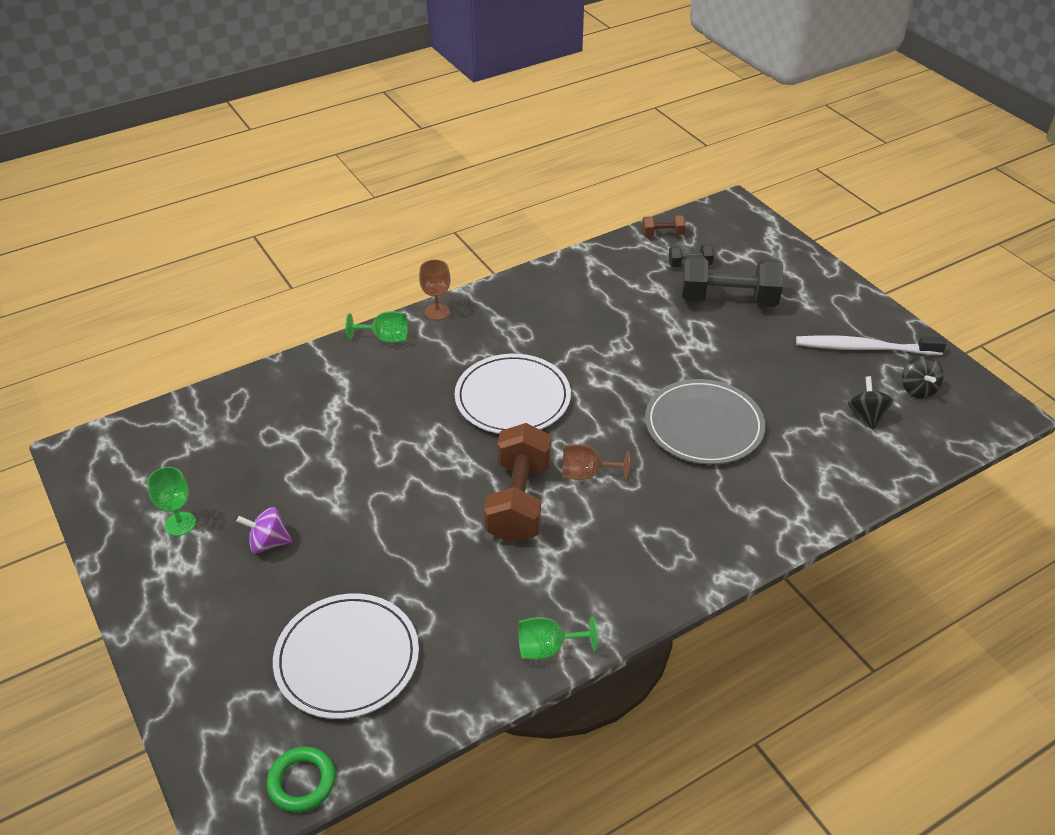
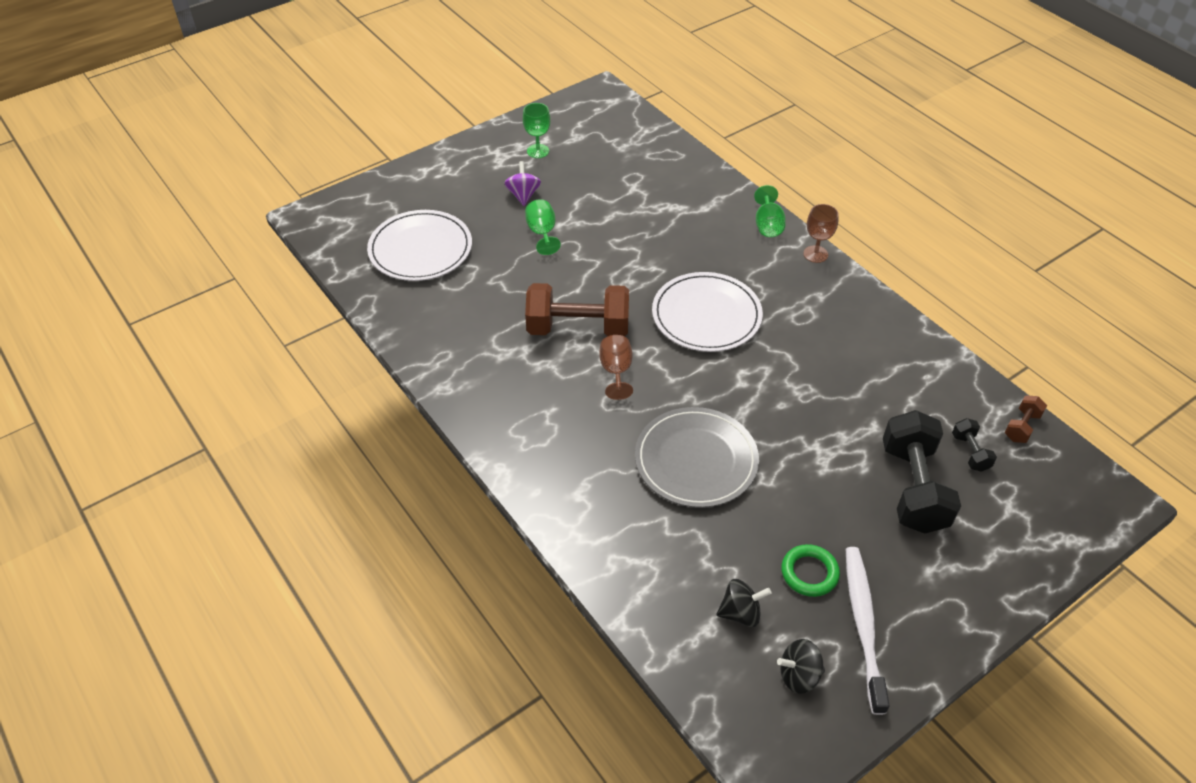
camera: 85 degrees right, 5 degrees up
(302, 782) = (326, 242): green ring -> green ring (809, 573)
(547, 648) = (426, 355): green goblet -> green goblet (542, 233)
(662, 234) = (1021, 427): brown dumbbell -> brown dumbbell turned 45 degrees clockwise

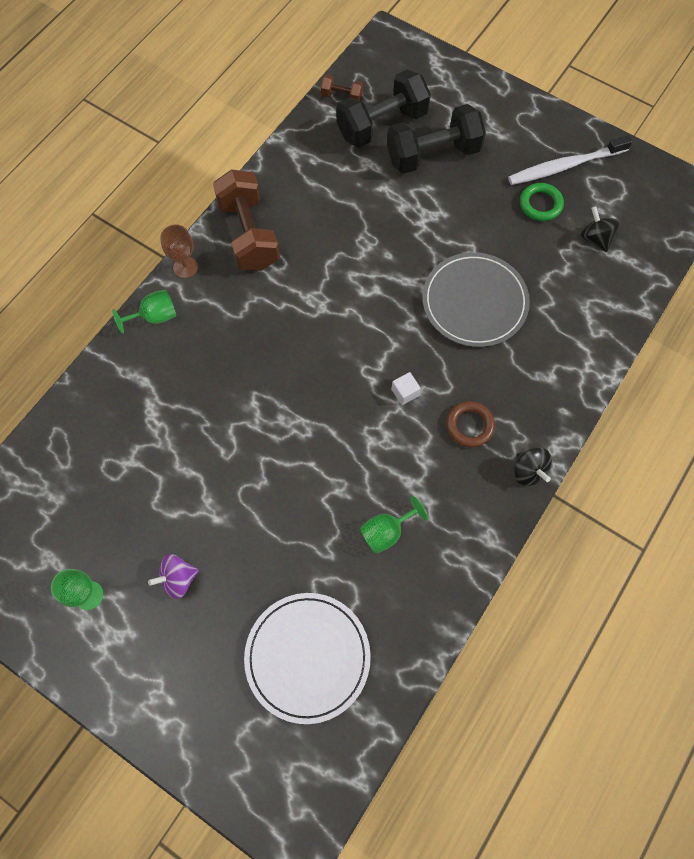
camera: 110 degrees left, 20 degrees up
(542, 233) = (237, 532): green goblet -> green goblet (387, 531)
(558, 409) = (469, 425): none -> brown ring
(578, 328) = (364, 444): brown dumbbell -> brown dumbbell (249, 234)
(616, 371) = (405, 392): brown goblet -> white cube
(706, 315) = (303, 338): white plate -> none
(799, 675) = (623, 195): black spinning top -> black spinning top (528, 471)
(970, 452) = (382, 124): black dumbbell -> black dumbbell, size x2.17

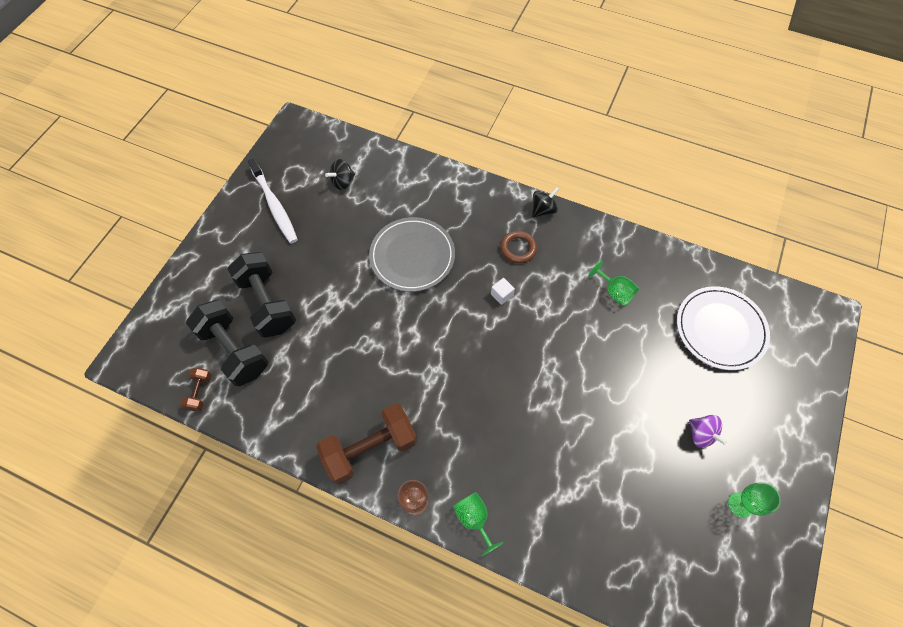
camera: 100 degrees left, 5 degrees down
(540, 204) = (314, 219): green ring -> none

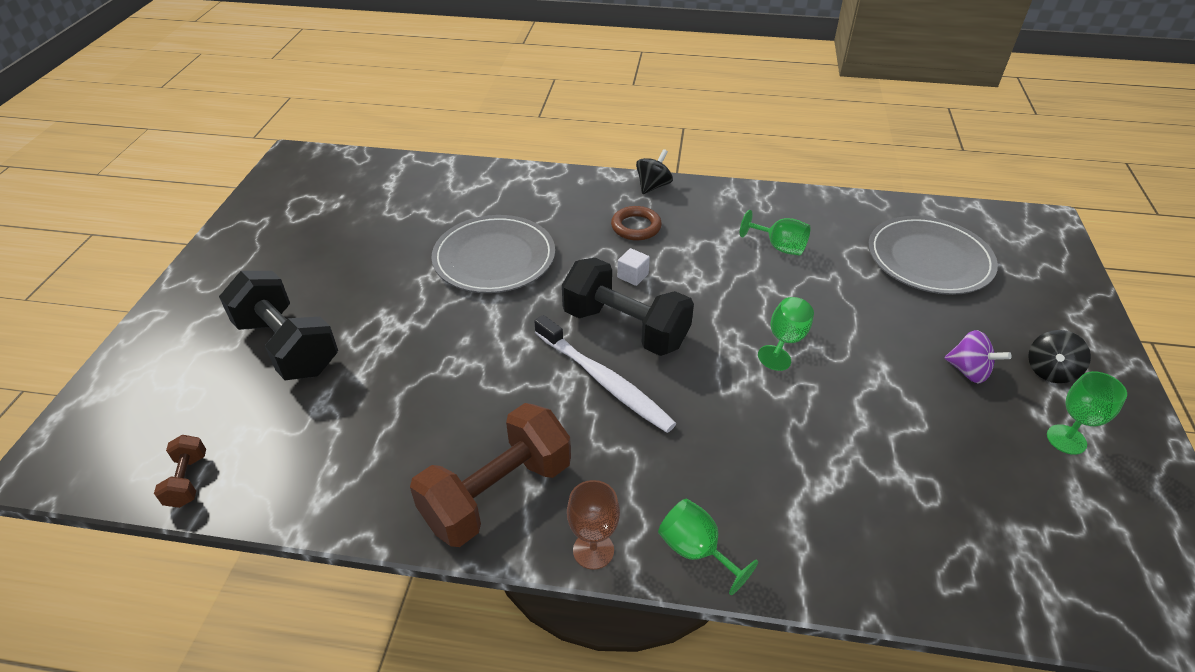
camera: 15 degrees left, 20 degrees down
(234, 350) = (241, 413): black dumbbell -> black dumbbell (625, 328)
(274, 206) = (279, 239): white toothbrush -> white toothbrush (604, 381)
(343, 182) = (374, 201): black spinning top -> black spinning top (1049, 371)
(586, 377) = (785, 341): none -> green goblet
(720, 329) = (929, 259): white plate -> grey plate

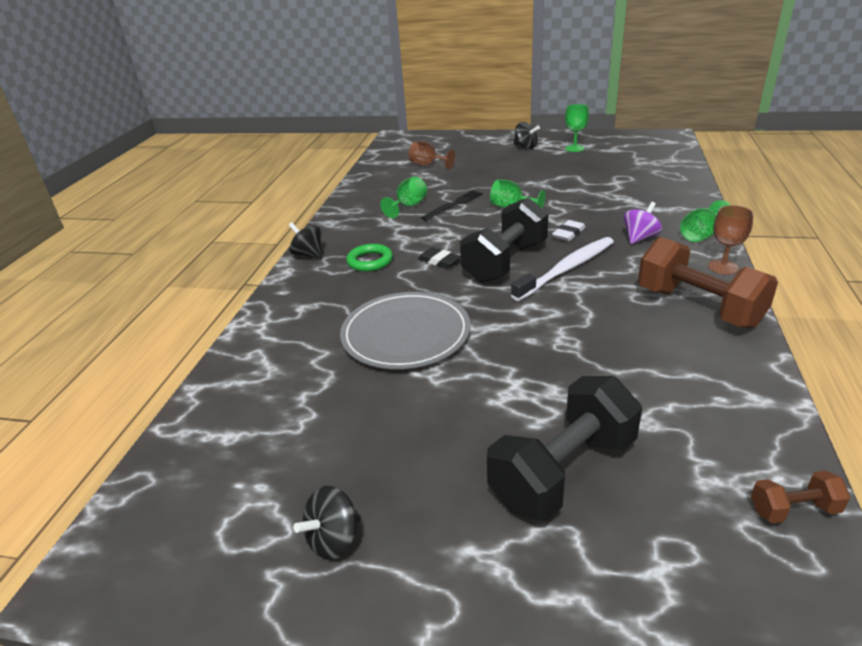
camera: 85 degrees left, 10 degrees down
(278, 239) = (334, 540): none -> black spinning top
(633, 276) = (439, 261): white cube -> black eraser
(636, 227) = (370, 261): brown ring -> green ring
(702, 393) = (568, 234): none -> white eraser
(789, 286) = (454, 204): none -> black fork
(929, 259) = (428, 165): grey plate -> brown goblet
(968, 371) = (529, 163): purple spinning top -> purple spinning top (640, 238)

